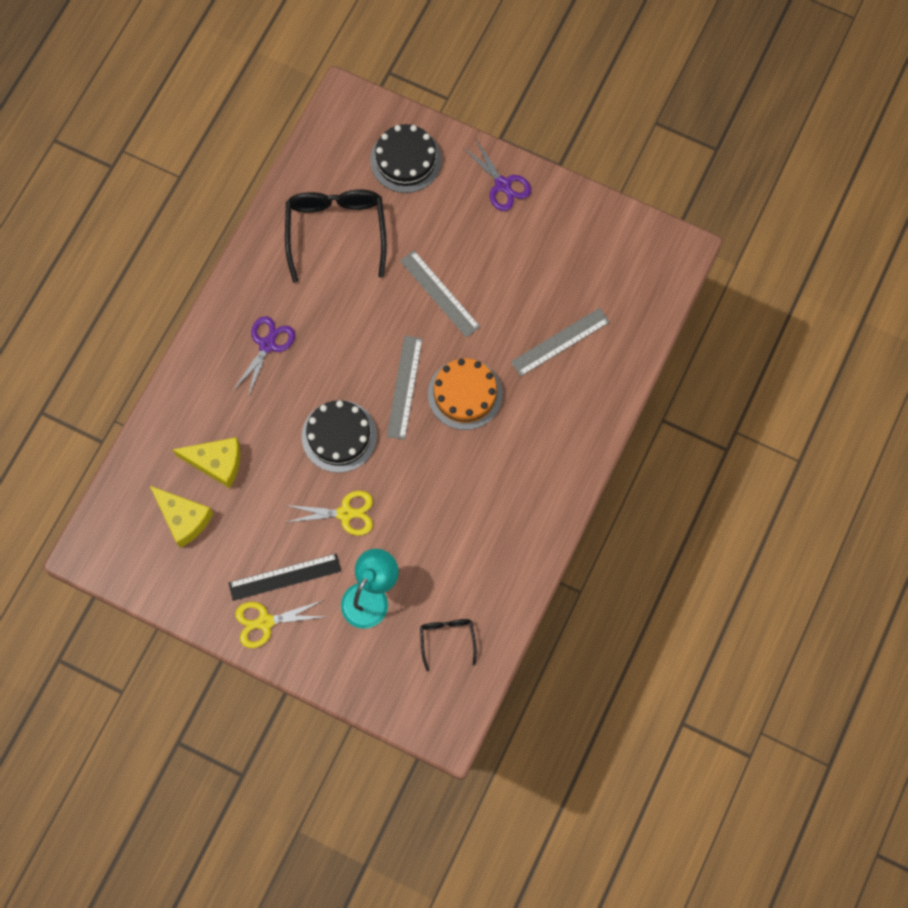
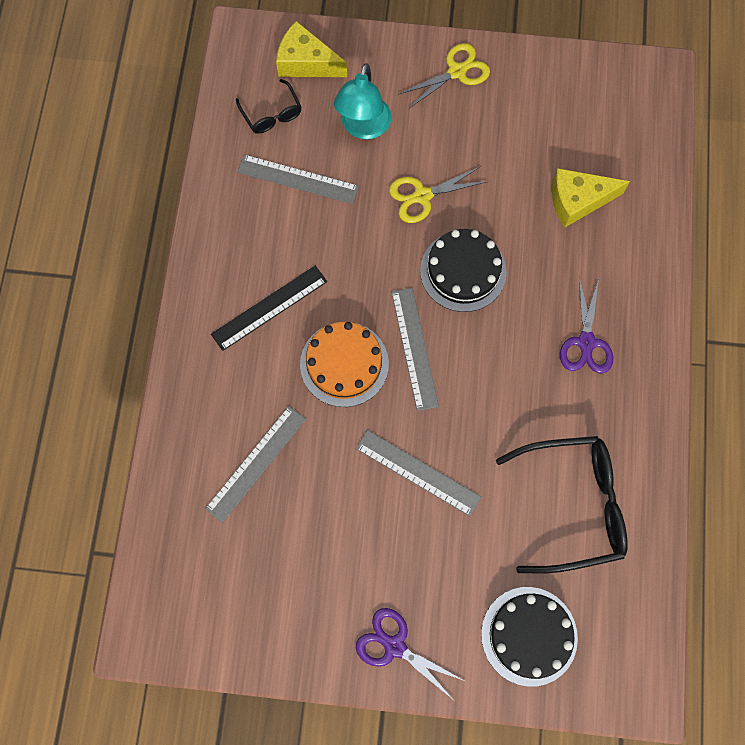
camera: 160 degrees right, 0 degrees up
(183, 518) = (583, 137): yellow cheese -> yellow cheese (306, 62)
(285, 577) = (456, 117): black ruler -> black ruler (269, 307)
(336, 232) = (571, 505): black glasses -> black glasses turned 75 degrees counterclockwise
(446, 567) = (298, 179): none -> grey ruler

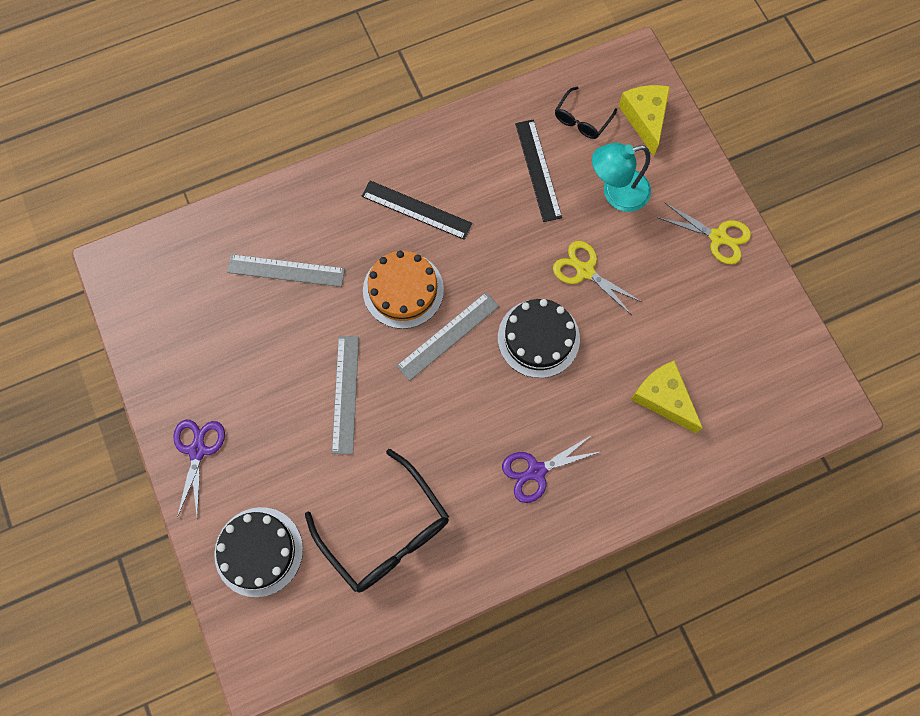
camera: 60 degrees right, 0 degrees up
(298, 179) = (538, 170): grey ruler -> black ruler

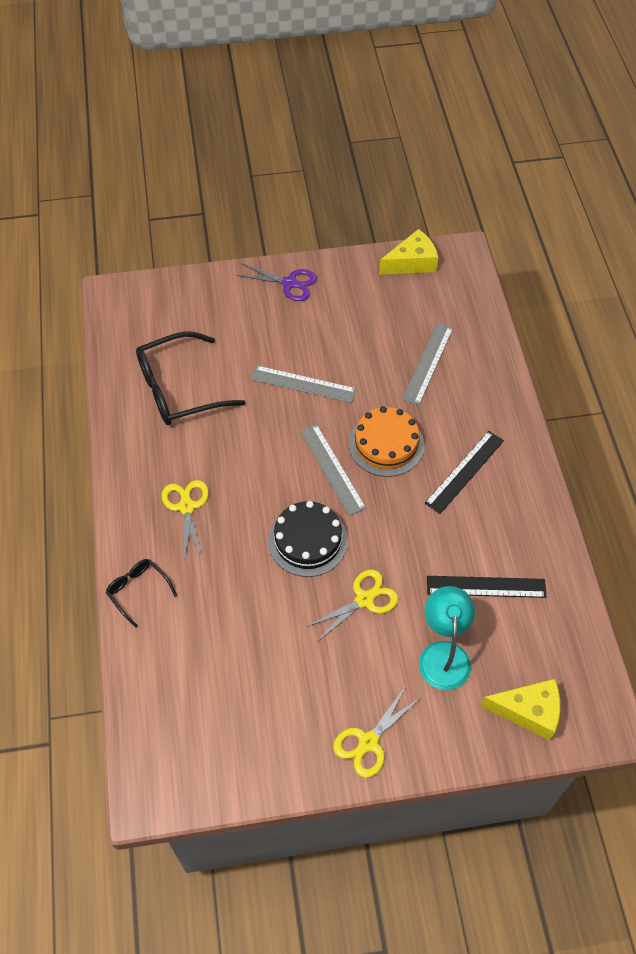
camera: 105 degrees right, 15 degrees down
(258, 551) = (197, 307): black cake -> none
(536, 471) = (186, 506): purple scissors -> yellow scissors
(582, 119) = (539, 646): black glasses -> black glasses (138, 591)
(663, 398) = (214, 631): yellow cheese -> yellow cheese (412, 262)

